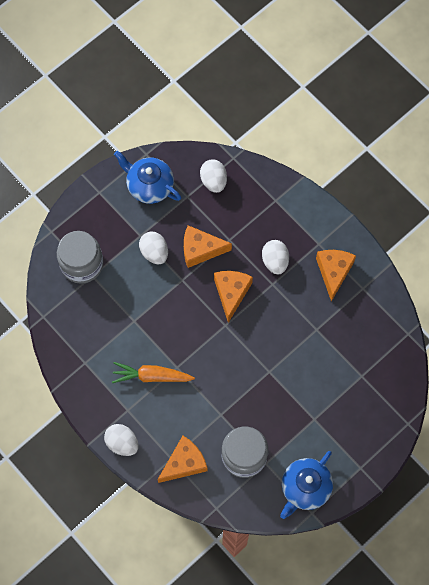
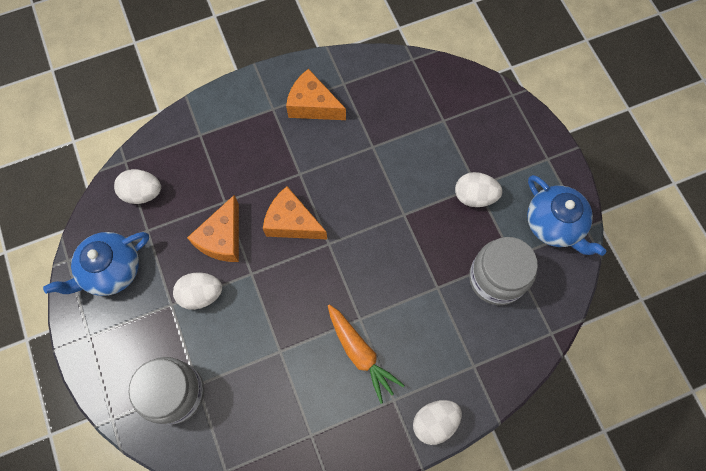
camera: 70 degrees left, 0 degrees up
(152, 376) = (360, 353): orange carrot -> orange carrot turned 60 degrees counterclockwise
(184, 463) = (484, 352): orange cheese -> none
(275, 261) = (273, 161): white egg -> white egg (474, 196)

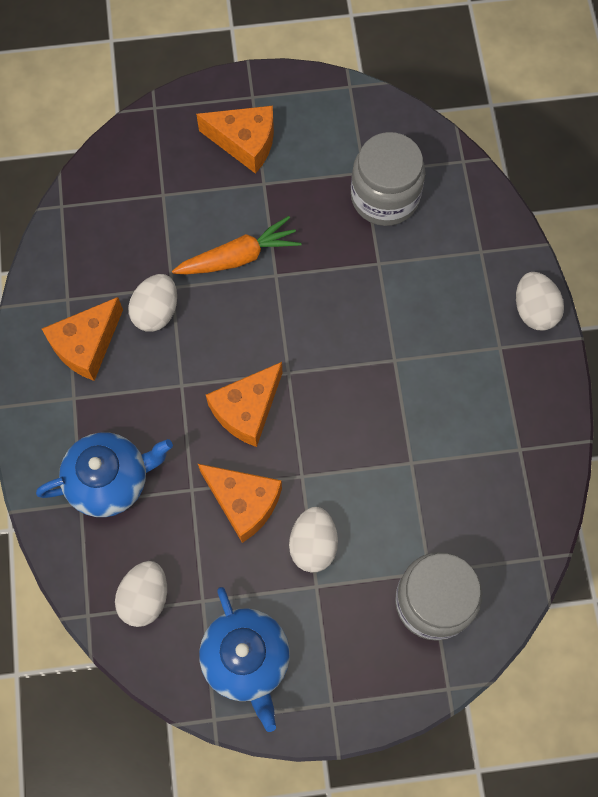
camera: 75 degrees left, 0 degrees up
(360, 353) = (437, 370): orange carrot -> orange carrot (238, 257)
(474, 196) = (276, 190): white egg -> white egg (156, 312)
(506, 164) = (245, 142): none -> orange cheese
(554, 224) = (337, 116): blue teapot -> blue teapot (110, 480)

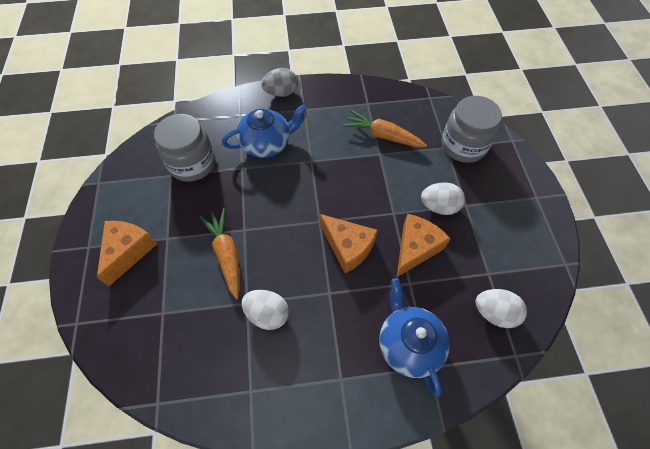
camera: 90 degrees left, 10 degrees down
(87, 345) = (294, 370): orange cheese -> none
(246, 659) = (522, 245): blue teapot -> blue teapot (267, 144)
(449, 470) = (383, 136): none -> orange carrot
(534, 310) = (281, 93): white egg -> grey egg

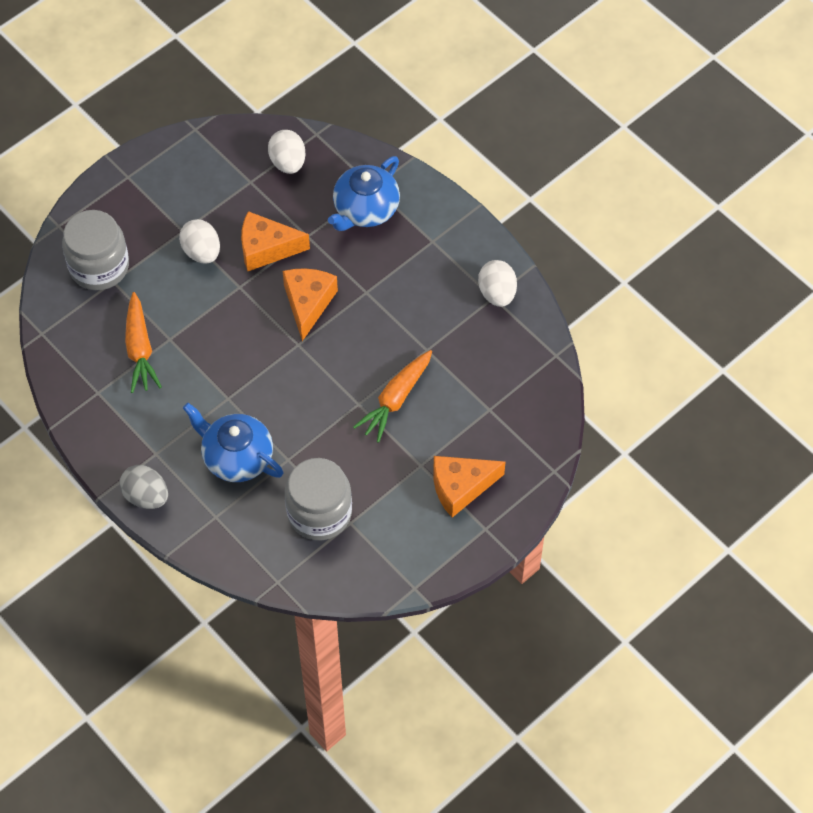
camera: 125 degrees left, 0 degrees up
(267, 314) = (423, 327): white egg -> white egg (497, 293)

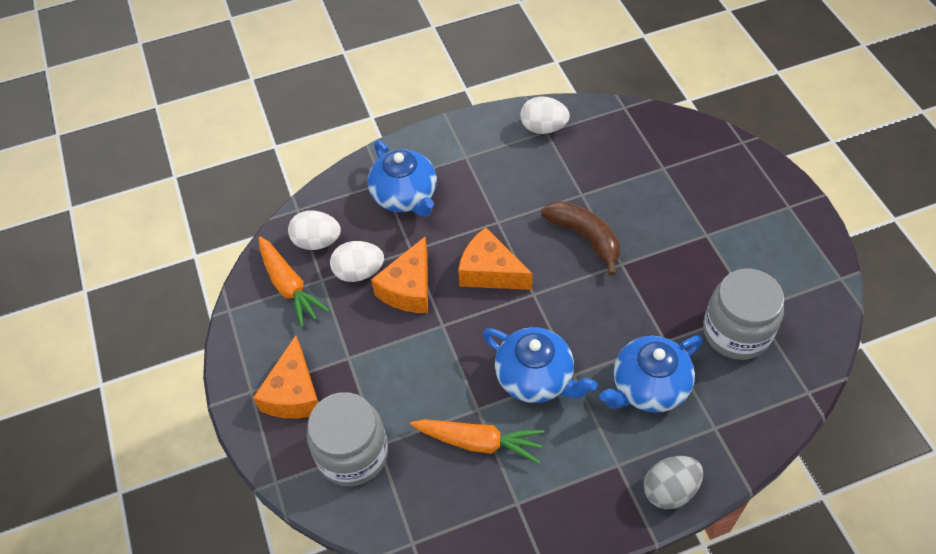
camera: 65 degrees left, 5 degrees down
(202, 252) = (384, 347): white egg -> white egg (359, 272)
(214, 371) = (535, 378): none -> blue teapot
(376, 366) = (585, 237): none -> brown banana
(395, 399) = (627, 233): orange carrot -> orange carrot (289, 286)
(461, 487) = (740, 212): orange cheese -> orange cheese (294, 393)

